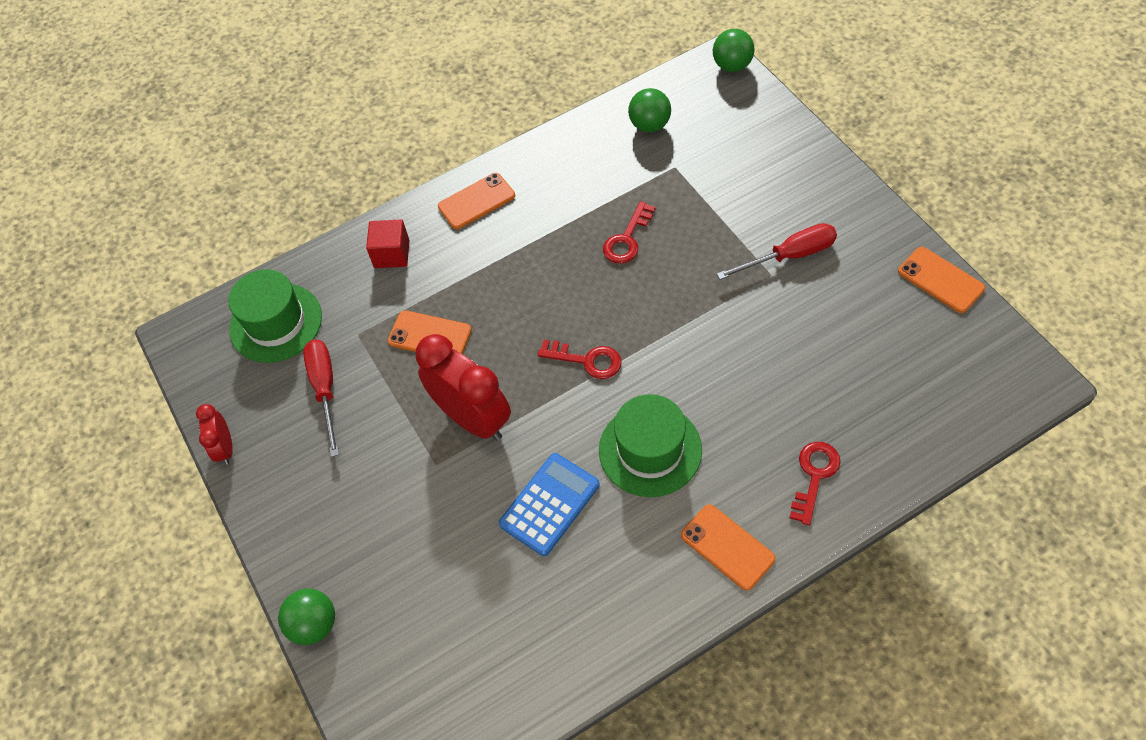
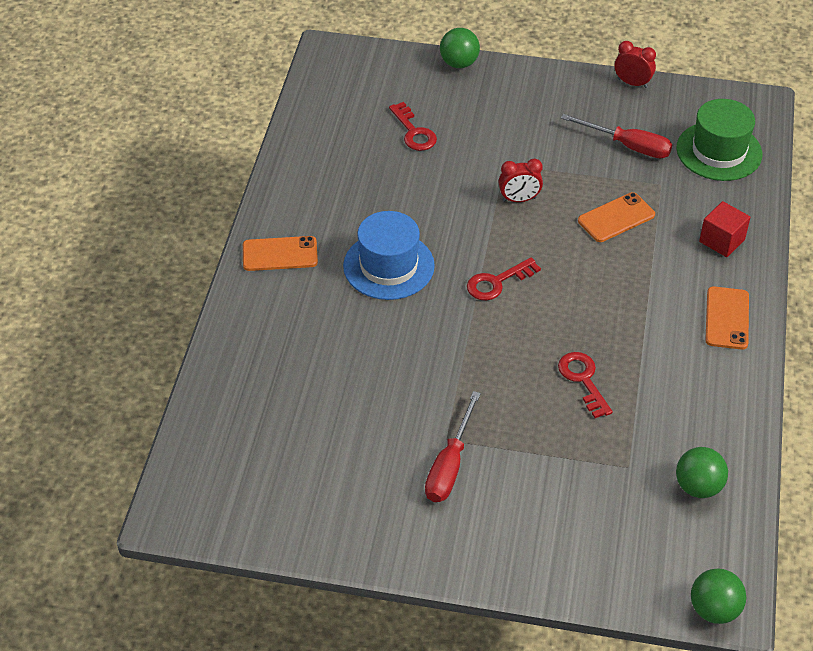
camera: 125 degrees right, 10 degrees down
(473, 418) = (519, 199): red clock -> red clock, size x0.51
(549, 504) = (411, 196): blue calculator -> none
(650, 450) = (388, 266): green hat -> blue hat
(814, 476) = (267, 330): red key -> red key (414, 132)
(940, 280) = (314, 540): orange phone -> none

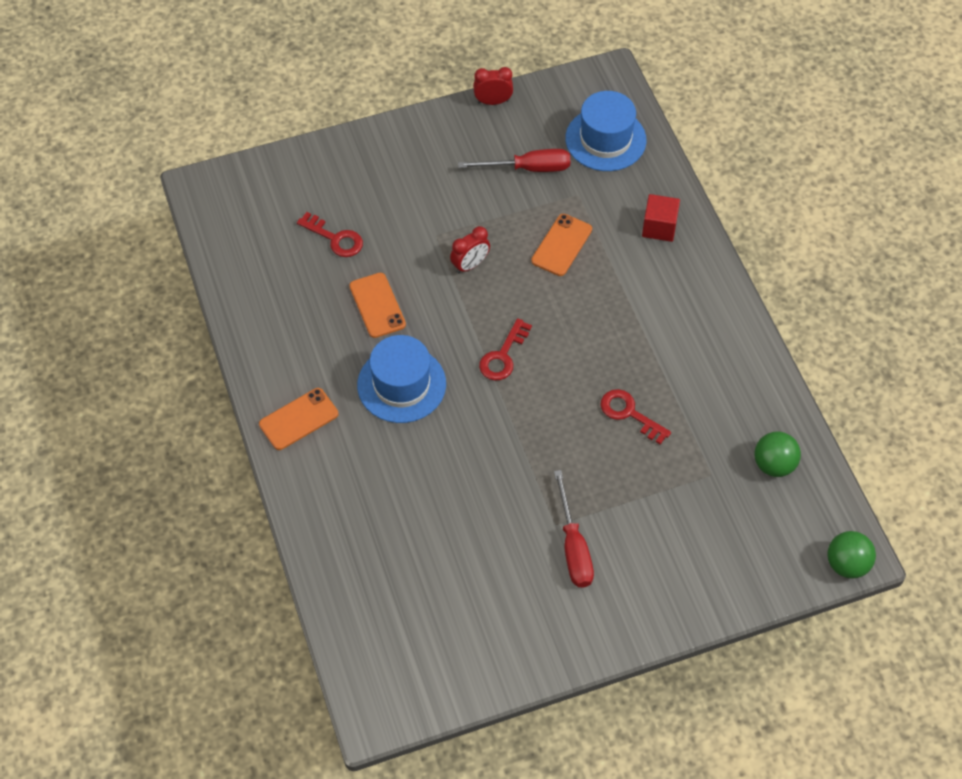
camera: 30 degrees left, 10 degrees up
(459, 63) = (329, 148): green ball -> none
(719, 151) = (605, 139): green hat -> blue hat
(727, 318) = (706, 299): orange phone -> orange phone (377, 305)

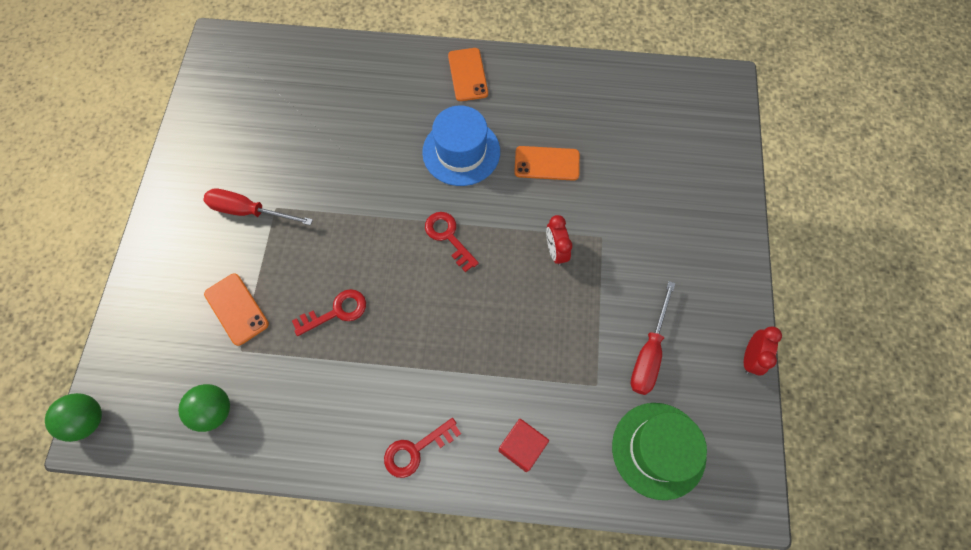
camera: 115 degrees right, 10 degrees up
(335, 238) = (631, 158): red key -> red key (416, 450)
(561, 245) = (542, 340): orange phone -> orange phone (236, 309)
(605, 139) = (658, 450): blue hat -> green hat

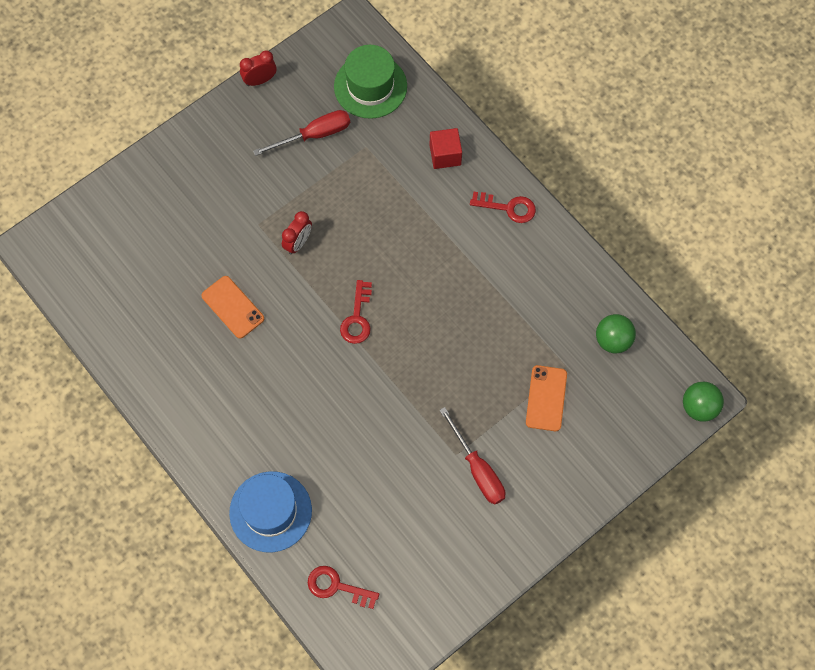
camera: 135 degrees left, 0 degrees up
(336, 311) = (481, 335): red key -> red key (337, 586)
(461, 152) = (281, 373): blue hat -> blue hat (270, 511)
(468, 74) = (206, 435): orange phone -> none

